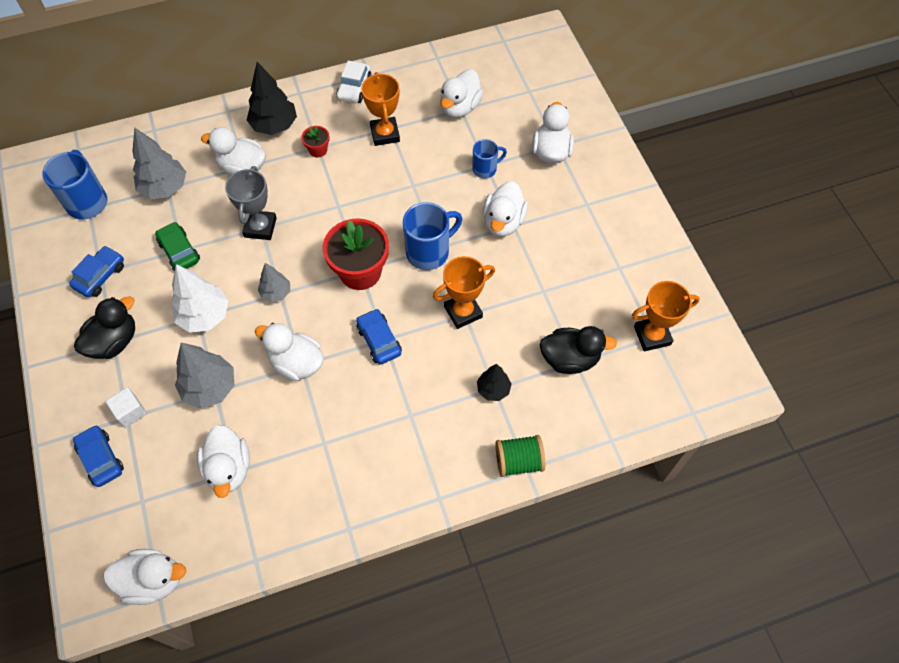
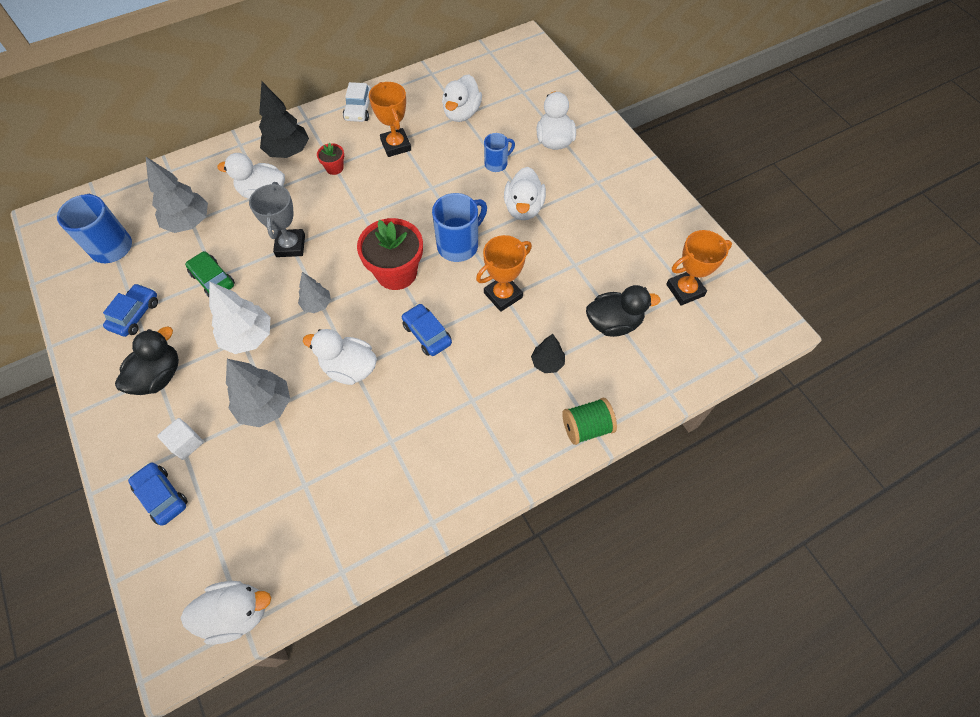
camera: 10 degrees left, 0 degrees up
(229, 468) = (298, 483): white duck -> none

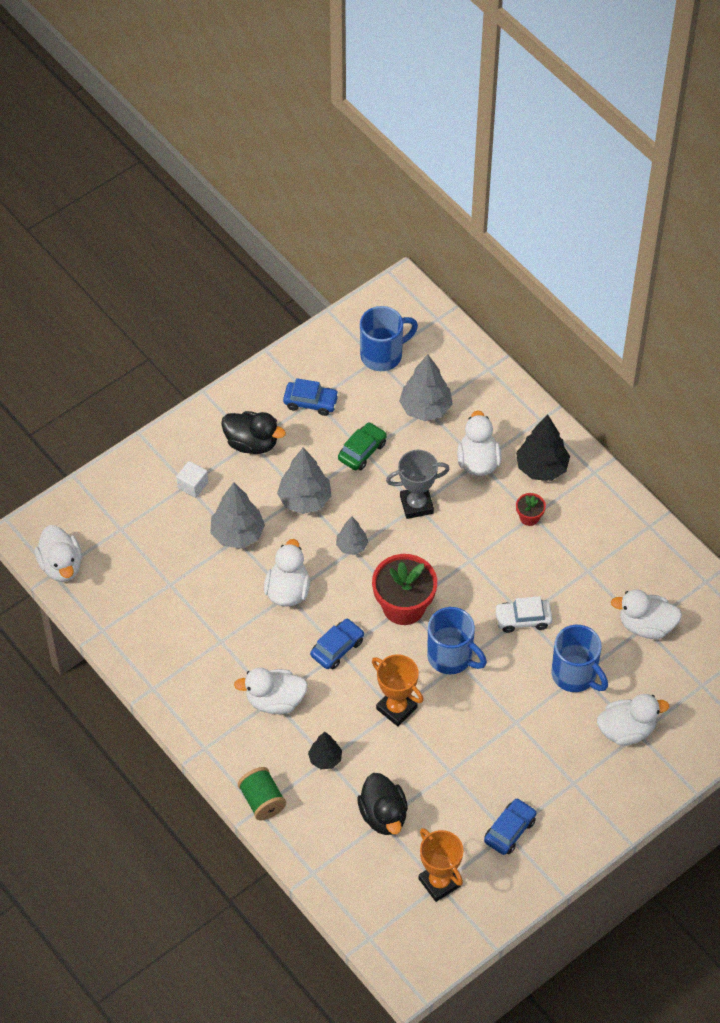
camera: 80 degrees right, 5 degrees down
(162, 496) = (144, 483): blue car -> blue car (510, 830)
(248, 337) = (305, 500): white tree -> grey tree
(359, 109) = (624, 519): white car -> white car (522, 619)
(396, 145) = (577, 568): orange trophy -> none
(496, 164) = (575, 675): blue mug -> blue mug, size x1.68
(523, 208) = (516, 711): white duck -> white duck (275, 701)

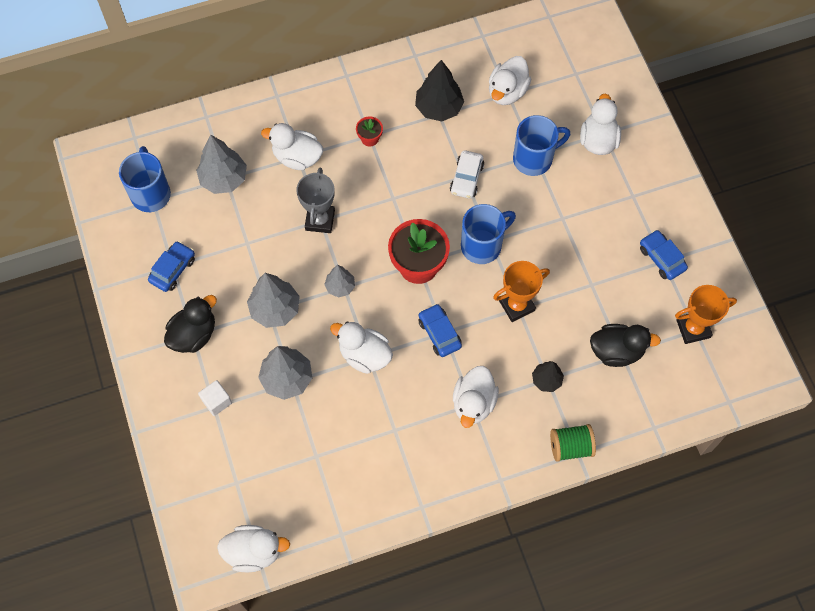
camera: 70 degrees left, 10 degrees up
(362, 451) = (245, 245): green car -> none
(541, 468) = (325, 112): black tree -> black tree (439, 108)

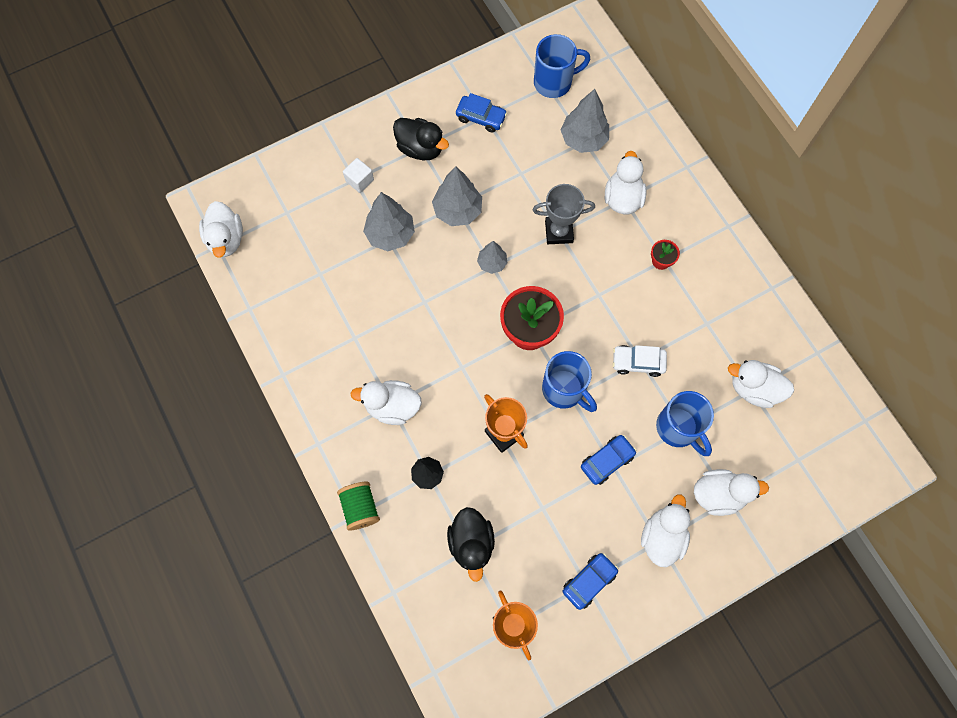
camera: 80 degrees right, 5 degrees up
(364, 355) = (425, 297): white duck -> white duck (662, 536)
(439, 108) = (714, 322): black tree -> none
(439, 333) = (460, 363): blue car -> blue car (607, 461)

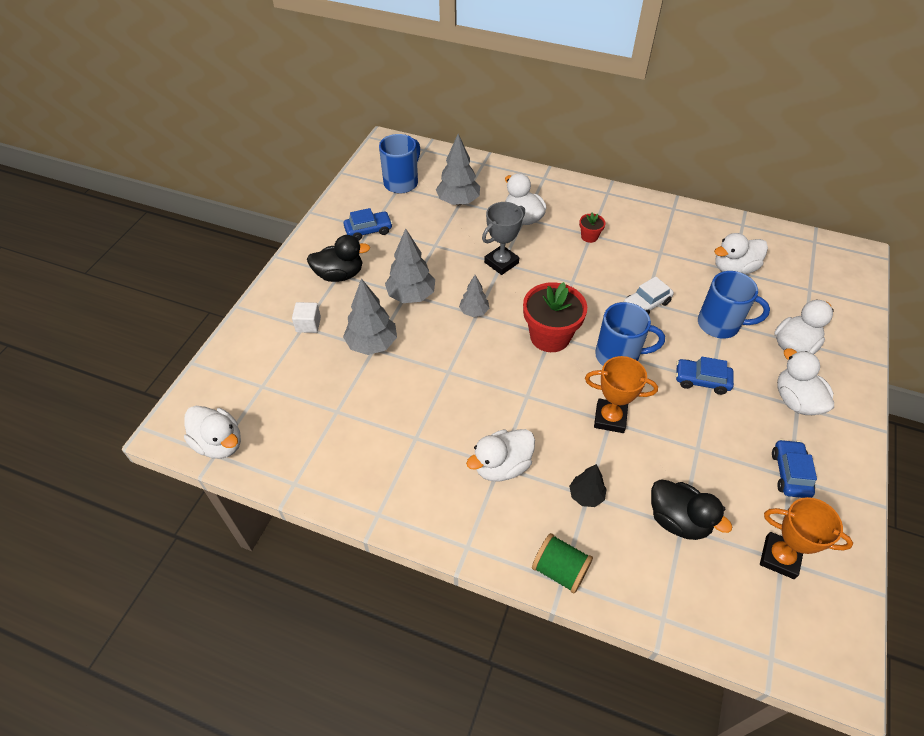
camera: 40 degrees left, 20 degrees down
(607, 461) = (701, 380): blue car -> blue car turned 90 degrees counterclockwise

